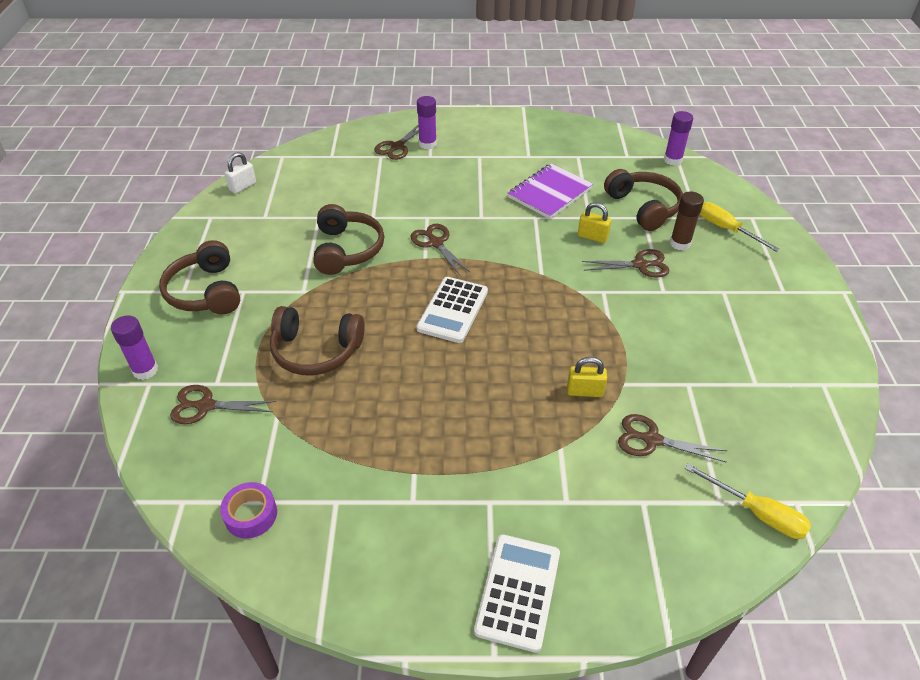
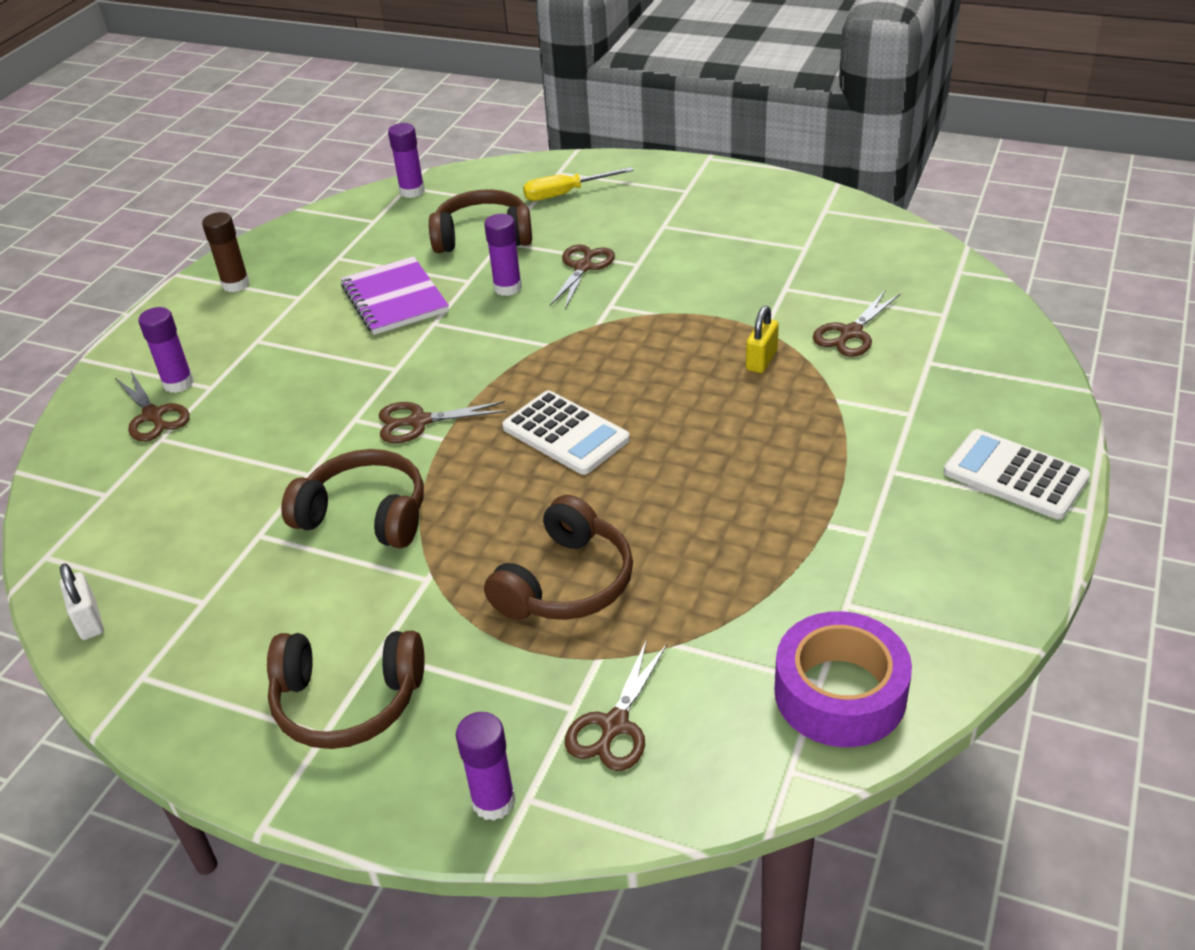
camera: 65 degrees left, 5 degrees down
(251, 515) = (840, 693): purple tape -> purple tape, size x1.75
(592, 237) = (507, 288): yellow padlock -> purple glue stick
(680, 243) = (566, 230): brown glue stick -> brown glue stick (236, 284)
(757, 513) = (964, 297): yellow screwdriver -> none

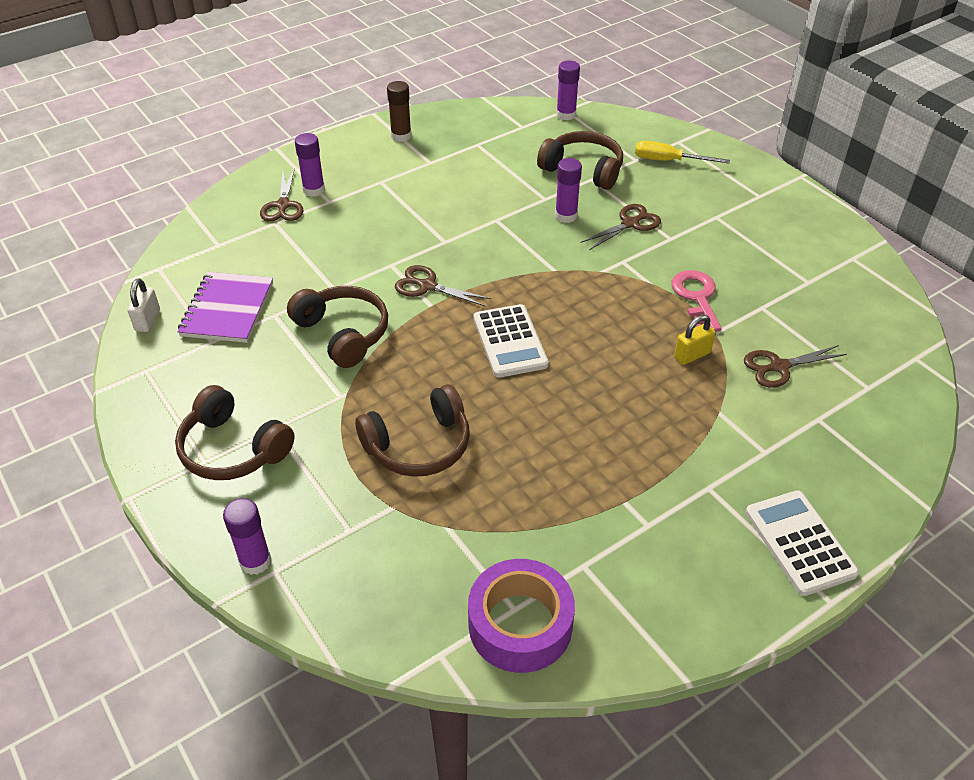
camera: 30 degrees right, 5 degrees up
(395, 299) = (487, 190): purple notebook -> purple notebook (227, 309)
(614, 725) = (363, 557): brown scissors -> none
(715, 307) = (696, 297): none -> pink key

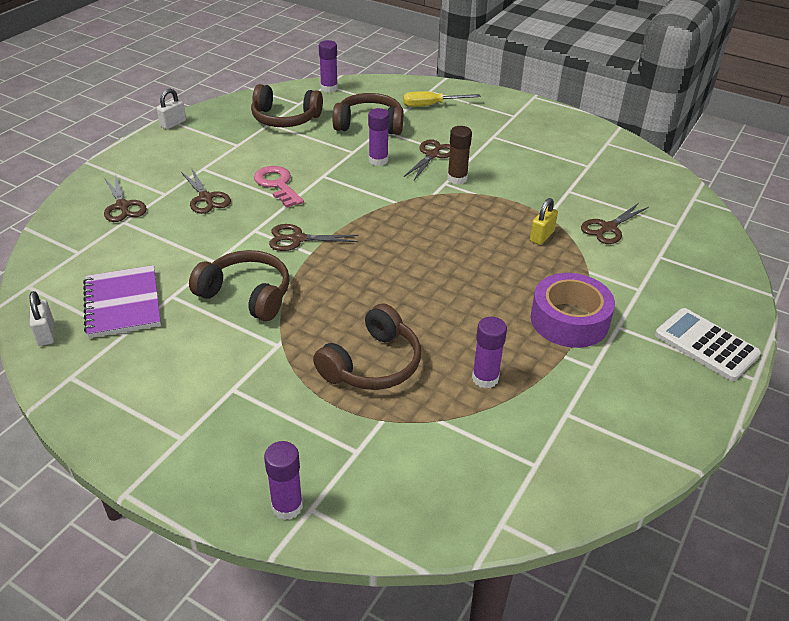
camera: 25 degrees left, 5 degrees down
(232, 449) = (203, 419): brown headphones -> brown headphones (285, 119)
(314, 190) = (144, 188): purple glue stick -> purple glue stick (485, 378)
(365, 216) = (206, 198): none -> brown scissors
(380, 123) = (173, 124): none -> white padlock
(401, 136) = (198, 130): brown glue stick -> brown glue stick (457, 179)
(509, 341) = (395, 263): white calculator -> none
(520, 624) = (548, 475): purple tape -> purple tape (569, 320)
(696, 297) = (517, 195): pink key -> pink key (277, 185)

